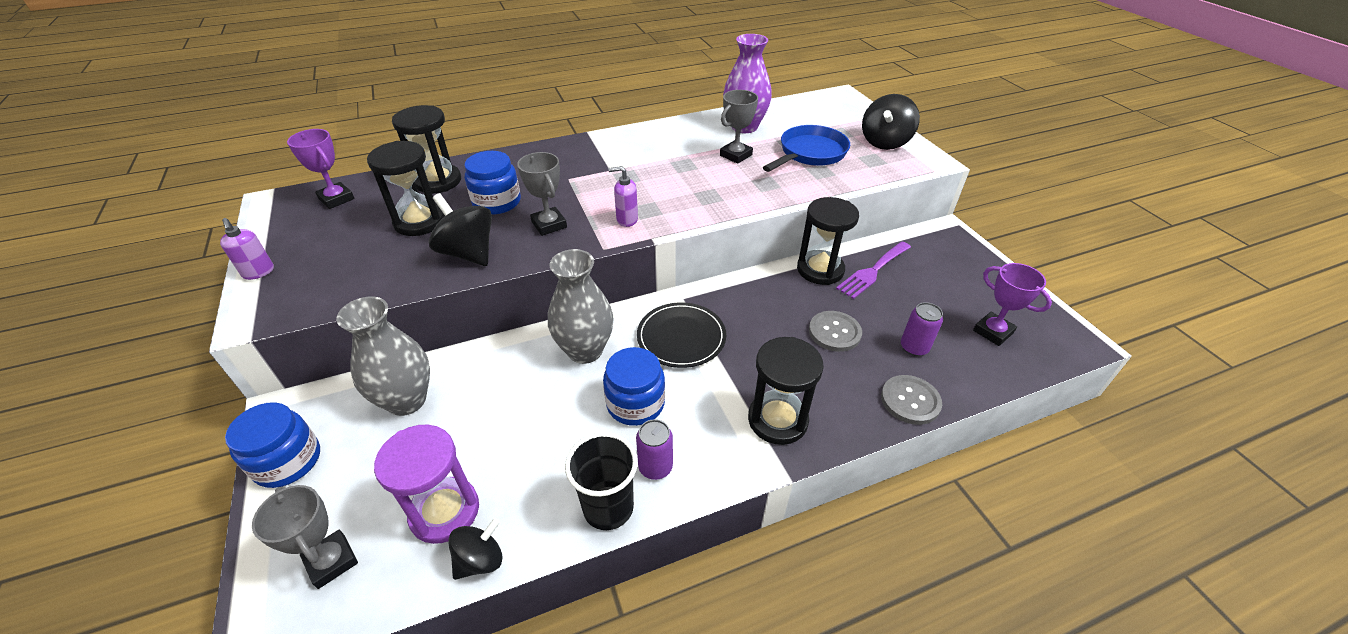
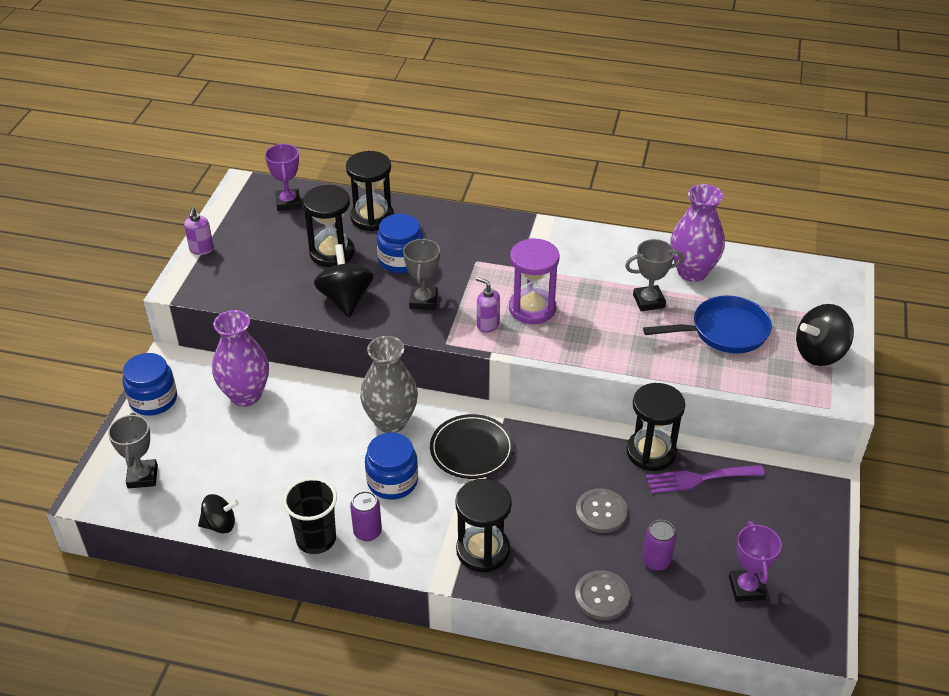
camera: 35 degrees right, 0 degrees up
(407, 400) = (246, 395): grey vase -> purple vase
(445, 511) = (220, 484): purple hourglass -> purple hourglass (532, 308)

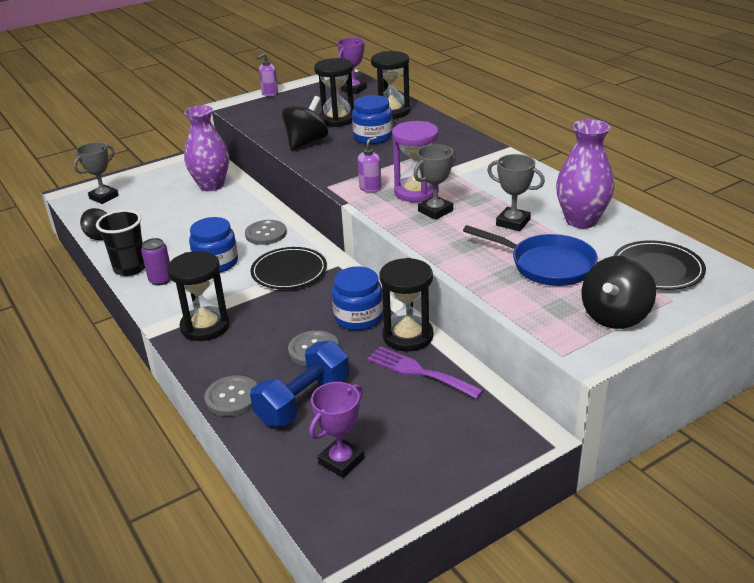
camera: 45 degrees right, 10 degrees down
(153, 399) = (165, 167): blue jar -> blue jar (358, 317)
(391, 421) = (266, 234): grey vase -> grey button
(423, 301) = (351, 161): grey trophy -> grey trophy (435, 211)
(487, 325) = (370, 188): purple soap dispenser -> purple soap dispenser turned 45 degrees clockwise
(656, 561) = (303, 401): purple can -> blue dumbbell
(794, 293) = (657, 269): none -> black plate
(819, 353) = (615, 316): black spinning top -> black spinning top turned 75 degrees counterclockwise

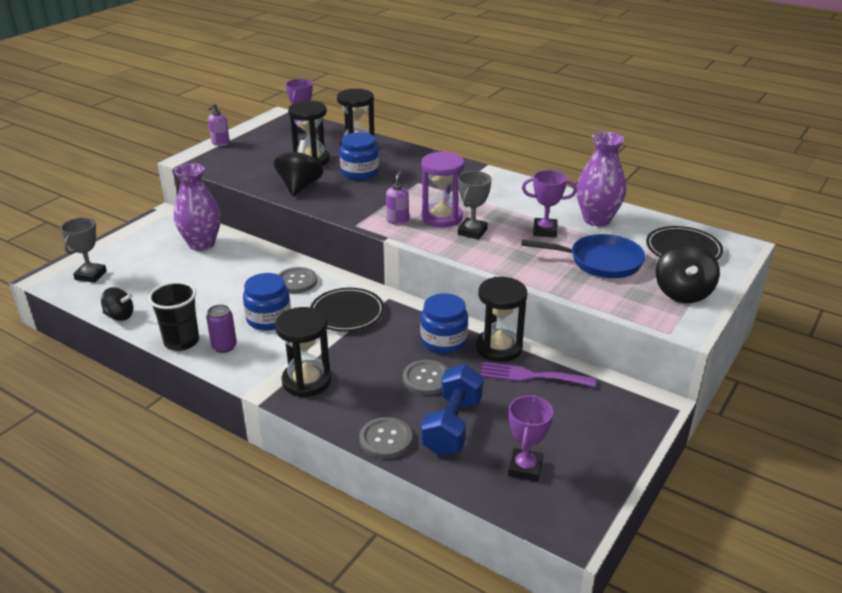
camera: 25 degrees left, 0 degrees up
(513, 222) = (545, 231): grey trophy -> purple trophy

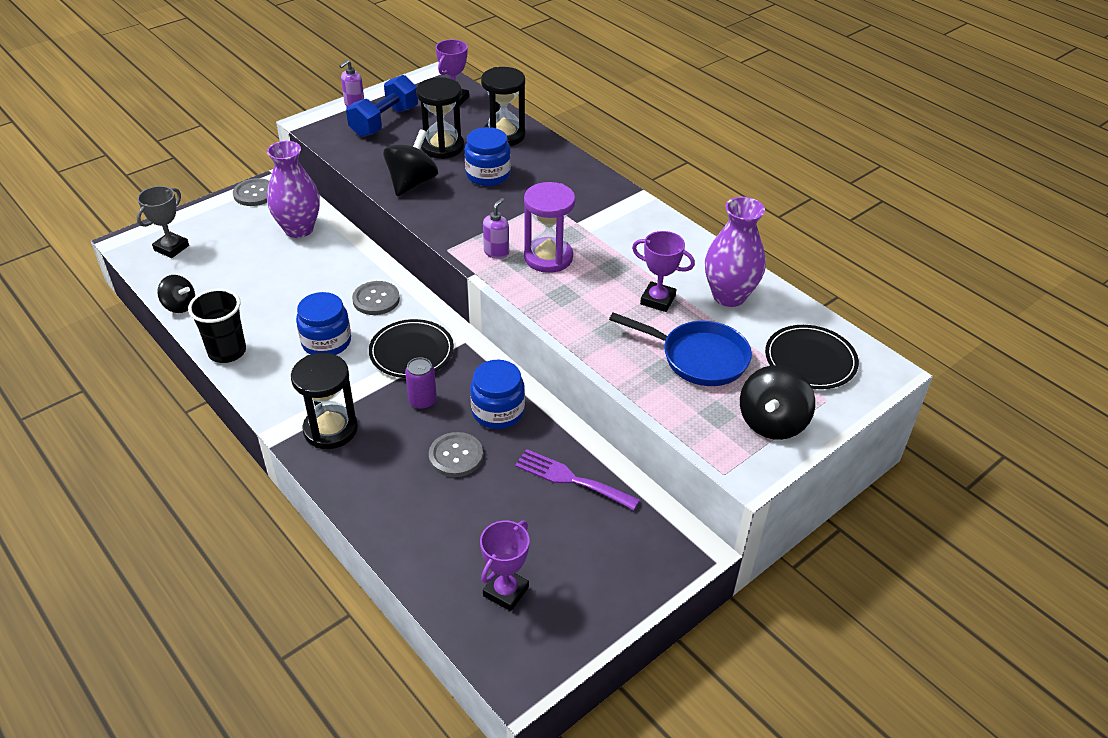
camera: 15 degrees right, 10 degrees up
(224, 346) = (266, 367): purple can -> purple can (422, 401)
(385, 439) = (378, 520): grey button -> grey button (254, 193)
(452, 425) = (455, 521): blue dumbbell -> blue dumbbell (384, 122)
(472, 232) = (573, 285): grey trophy -> none
(499, 348) = (554, 434): black hourglass -> none

